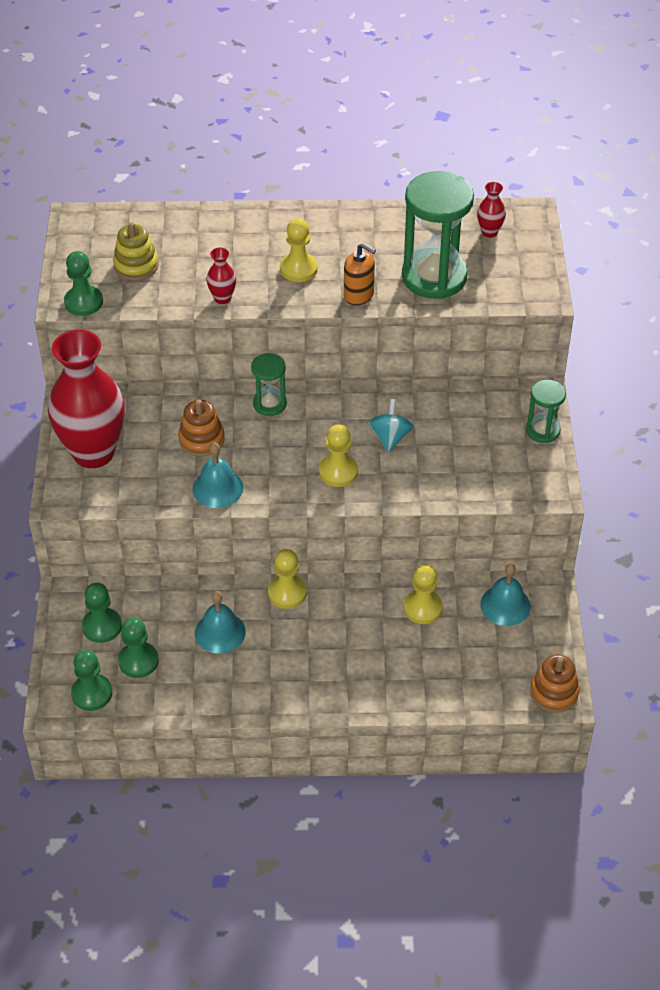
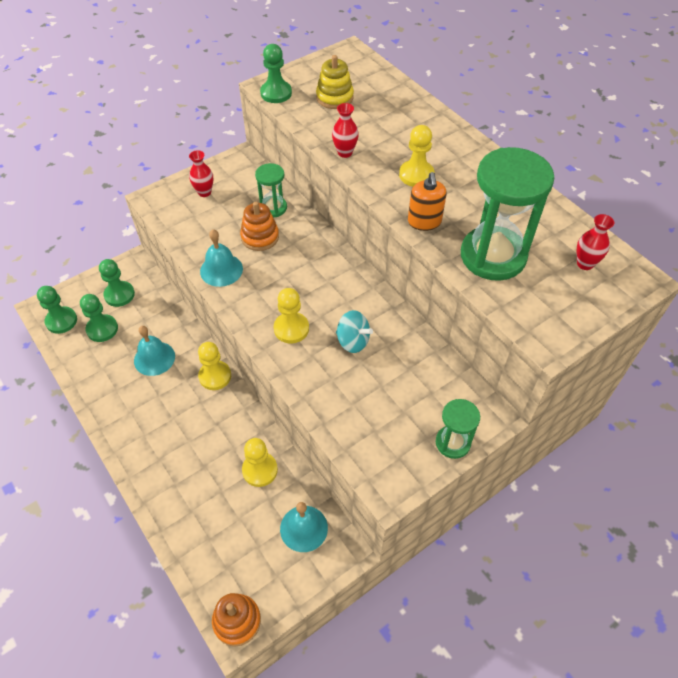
camera: 55 degrees right, 5 degrees up
(93, 452) = (204, 192): red vase -> red vase, size x0.40
(269, 404) = (324, 254): green hourglass -> green hourglass (273, 208)
(390, 437) = (353, 341): turquoise spinning top -> turquoise spinning top turned 60 degrees clockwise

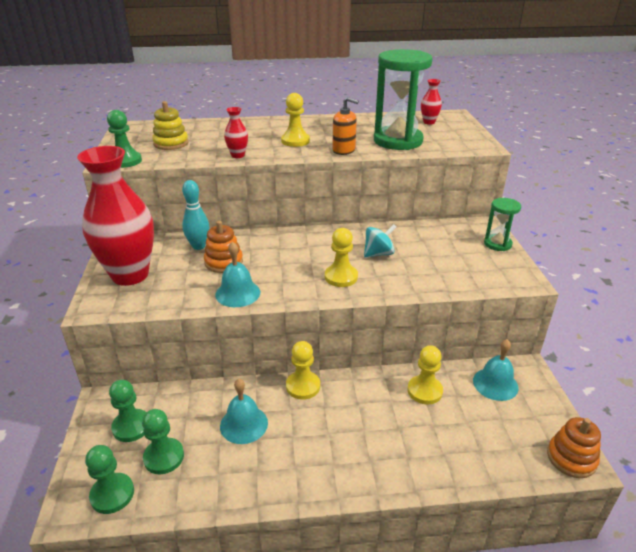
camera: 60 degrees left, 20 degrees down
(204, 192) = (130, 275): red vase -> red vase, size x2.49
(273, 208) = (198, 246): green hourglass -> turquoise bowling pin

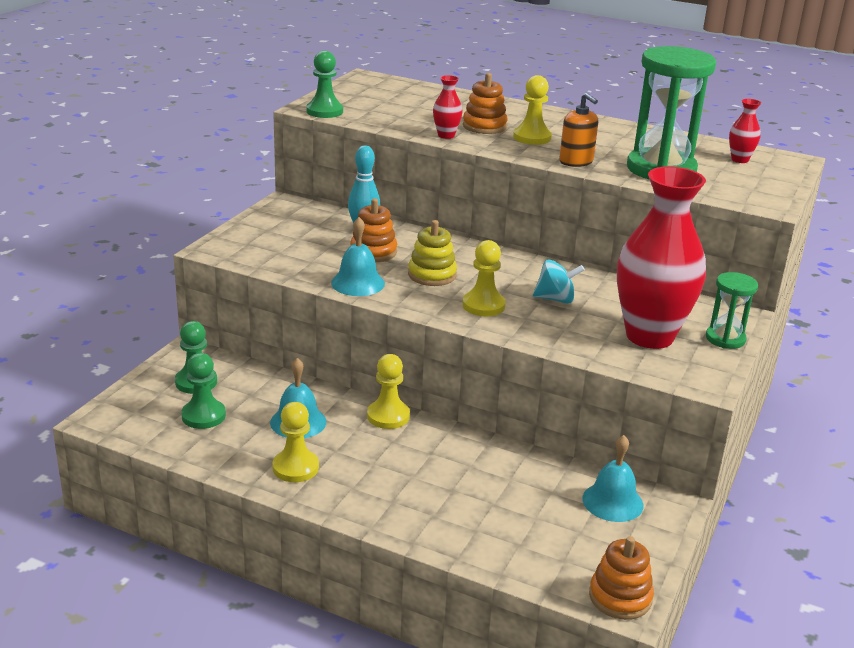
camera: 30 degrees right, 5 degrees down
(112, 494) = (139, 423): green pawn -> none
(130, 275) = (271, 233): red vase -> red vase (649, 336)
(171, 143) = (390, 106): yellow stacking toy -> yellow stacking toy (432, 275)
(255, 141) = (484, 126): none -> orange stacking toy
(424, 391) = (518, 473): yellow pawn -> yellow pawn (295, 468)

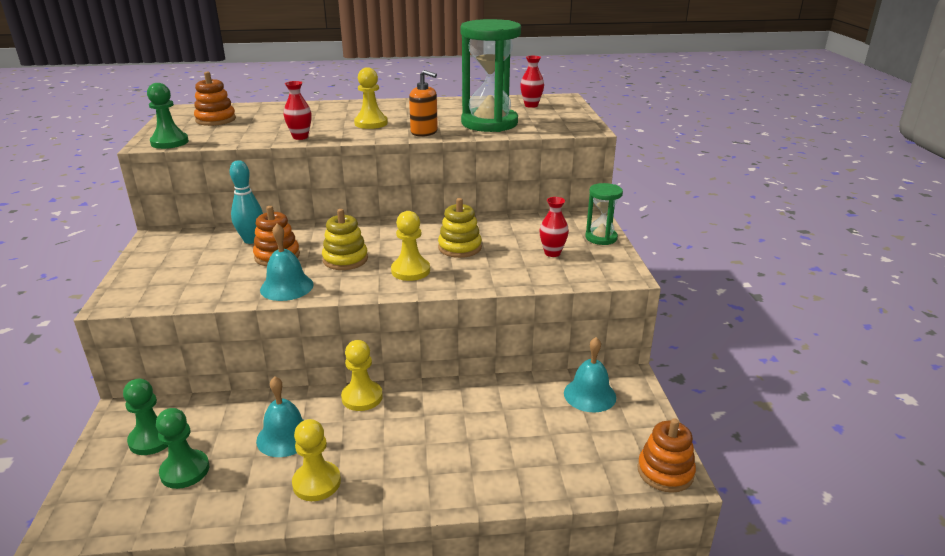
camera: 30 degrees left, 0 degrees up
(484, 126) = (324, 124): orange stacking toy -> orange stacking toy (216, 120)
(555, 299) = (459, 247): turquoise spinning top -> yellow stacking toy
(649, 336) = (552, 253): red vase -> red vase, size x0.40

